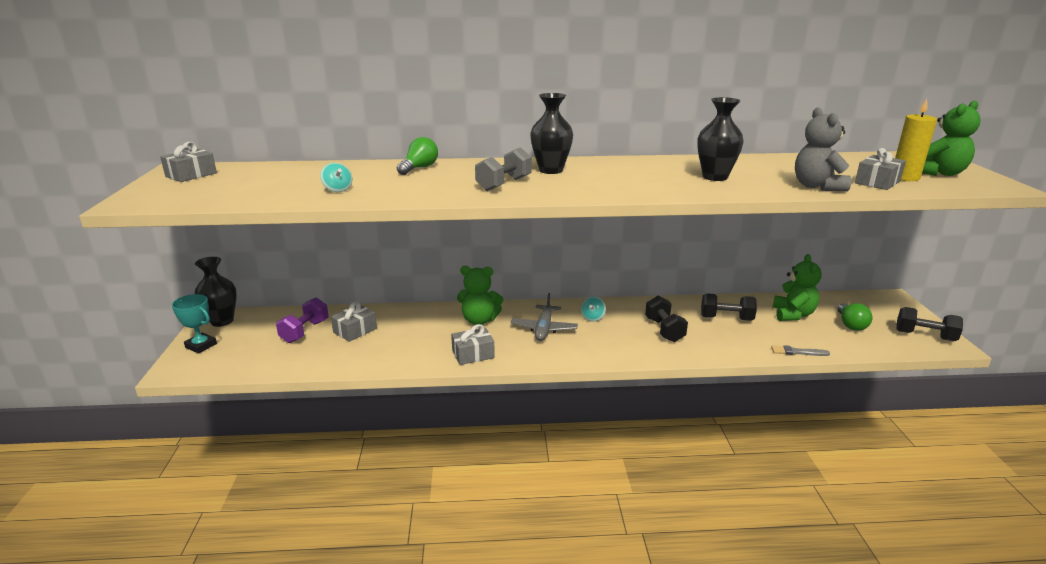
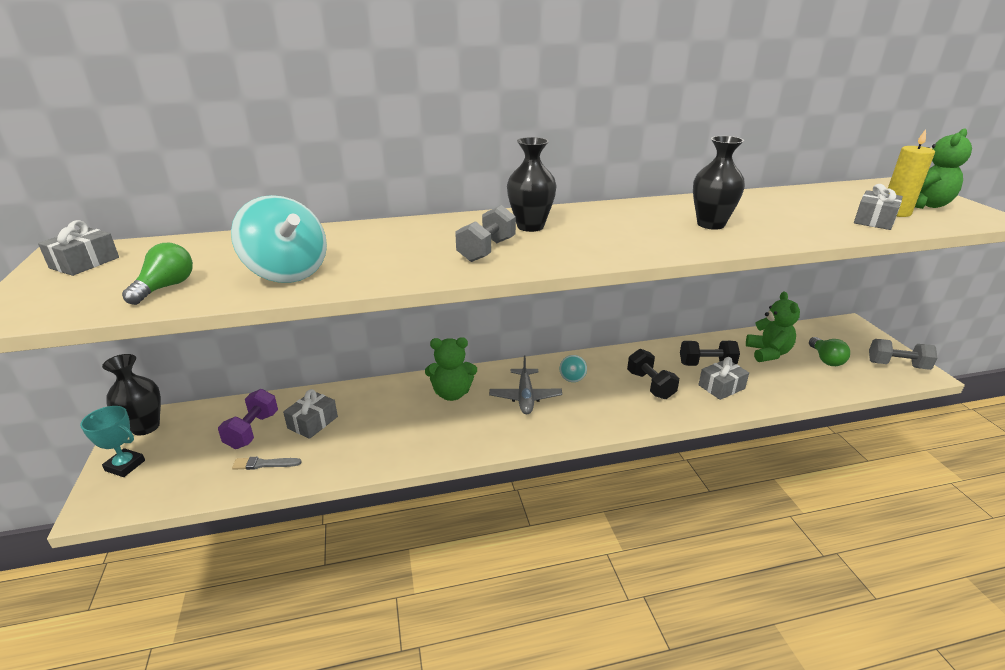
camera: 10 degrees left, 5 degrees up
(337, 189) = (287, 273): turquoise spinning top -> turquoise spinning top, size x2.30
(419, 168) = (376, 233): green light bulb -> green light bulb (166, 287)
(473, 354) = (457, 439): grey gift -> grey gift (721, 387)
(797, 352) = (789, 398): grey brush -> grey brush (264, 464)
(817, 186) = (820, 230): grey teddy bear -> none
(925, 336) = (897, 365): black dumbbell -> grey dumbbell

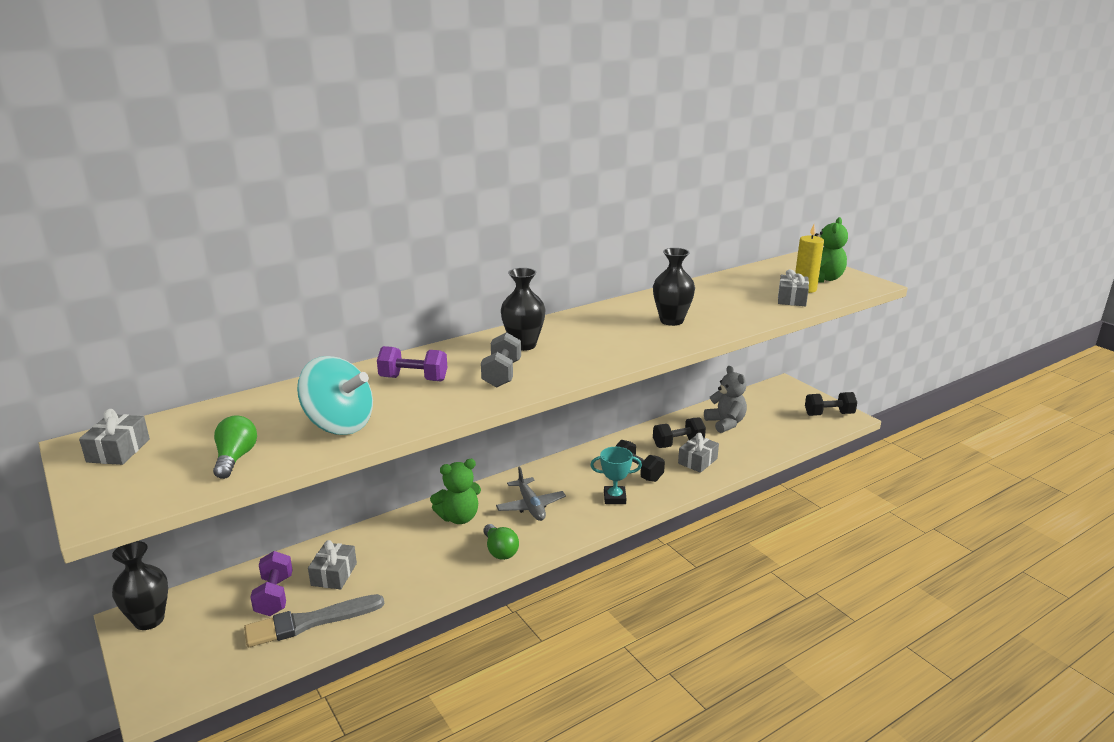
camera: 20 degrees left, 5 degrees down
(125, 465) = (156, 660): turquoise trophy -> turquoise trophy (614, 498)
(264, 464) = (310, 622): grey brush -> grey brush, size x2.02
(395, 242) = (413, 379): none -> purple dumbbell
(572, 377) = (565, 479): turquoise spinning top -> none
(768, 353) = (725, 423): green teddy bear -> grey teddy bear
(826, 359) = (773, 420): green light bulb -> green light bulb (500, 551)
(897, 365) = (829, 414): grey dumbbell -> black dumbbell

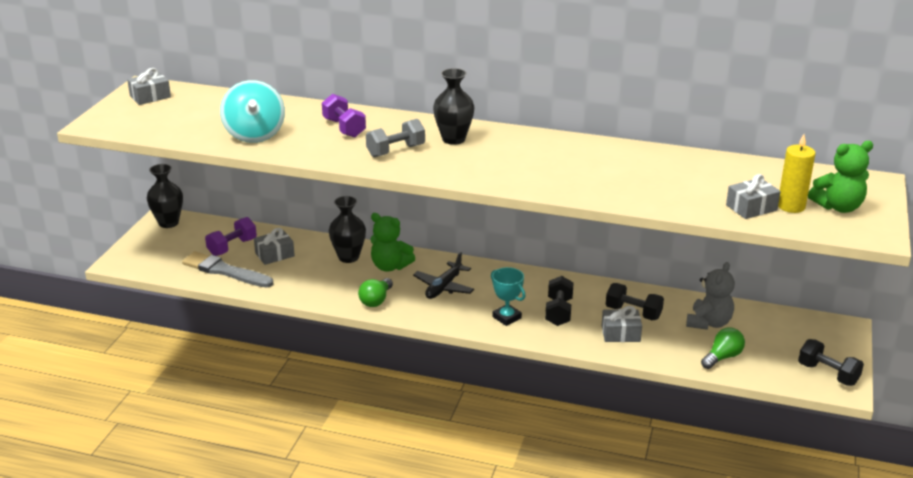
camera: 50 degrees right, 5 degrees up
(235, 458) = (181, 127): green light bulb -> green light bulb (722, 357)
(531, 506) = (444, 287): grey plane -> black plane
(671, 321) = (598, 174): black vase -> black vase (348, 257)

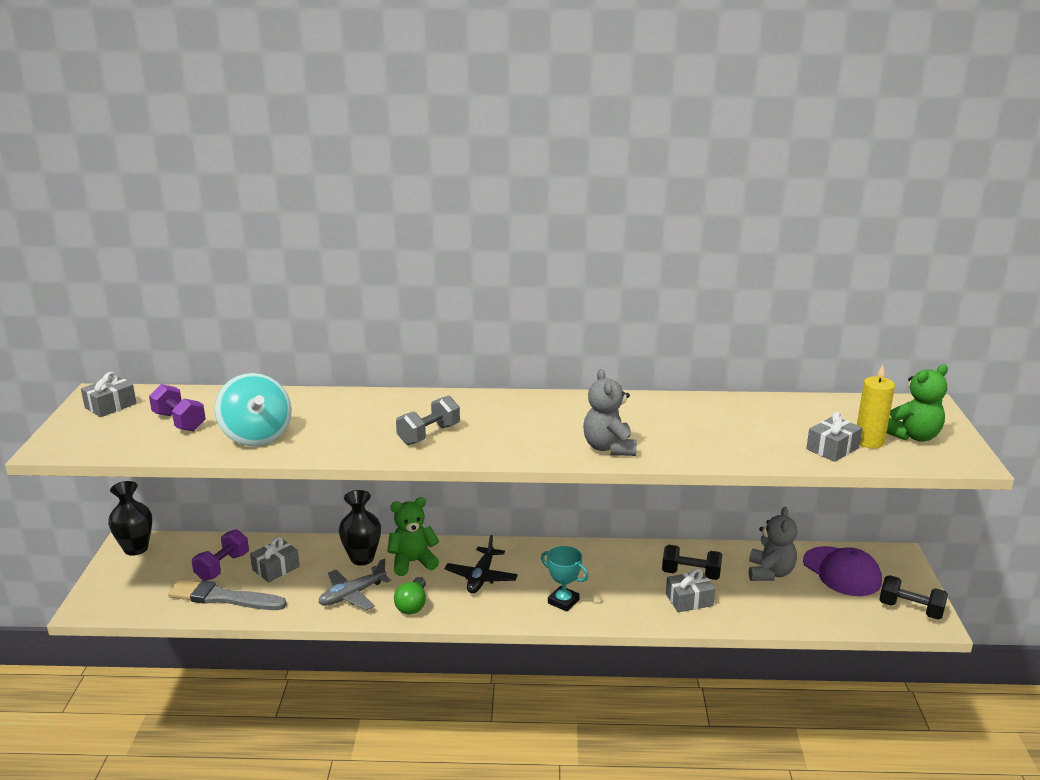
camera: 15 degrees left, 5 degrees down
(329, 285) = (352, 595): none -> grey plane
(344, 128) = (357, 415): purple dumbbell -> purple dumbbell (179, 422)
(390, 266) = (412, 562): green teddy bear -> green teddy bear turned 150 degrees clockwise
(453, 139) = (486, 413): black vase -> none
(545, 181) = (609, 448): none -> grey teddy bear
(559, 312) = (615, 586): black dumbbell -> none
(722, 357) = (802, 609): green light bulb -> none
(779, 332) = (842, 571): none -> purple cap

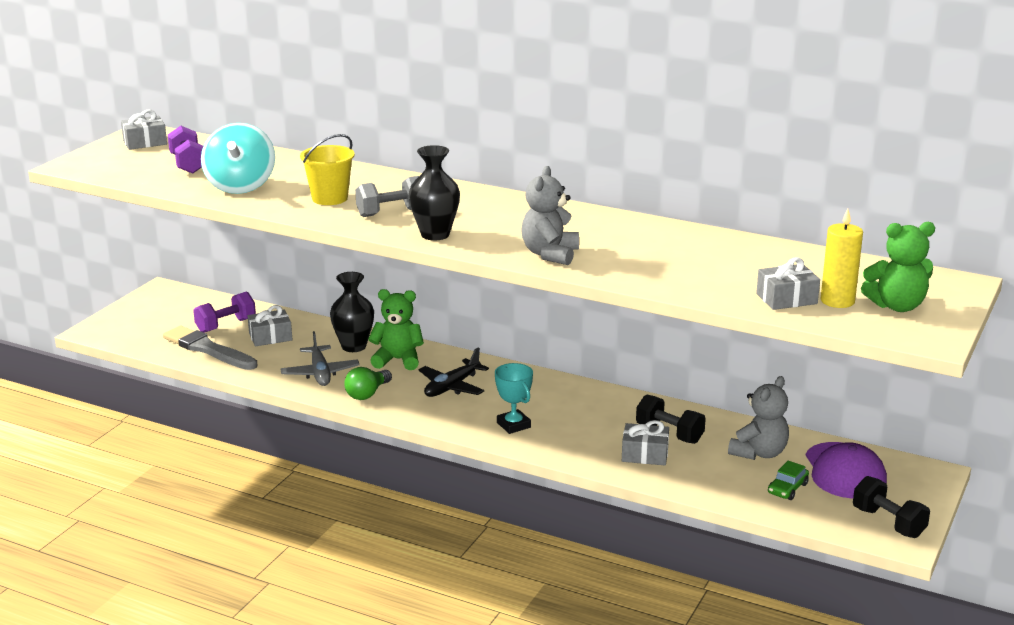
camera: 25 degrees right, 0 degrees up
(136, 548) = (165, 295): black vase -> black vase (435, 234)
(352, 595) = (320, 373): grey plane -> grey plane turned 90 degrees counterclockwise
(357, 431) = (330, 198): none -> yellow bucket
(817, 600) = (787, 488): none -> green car

